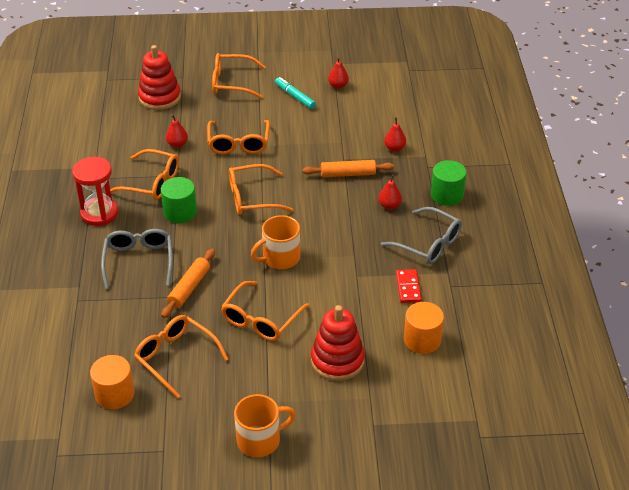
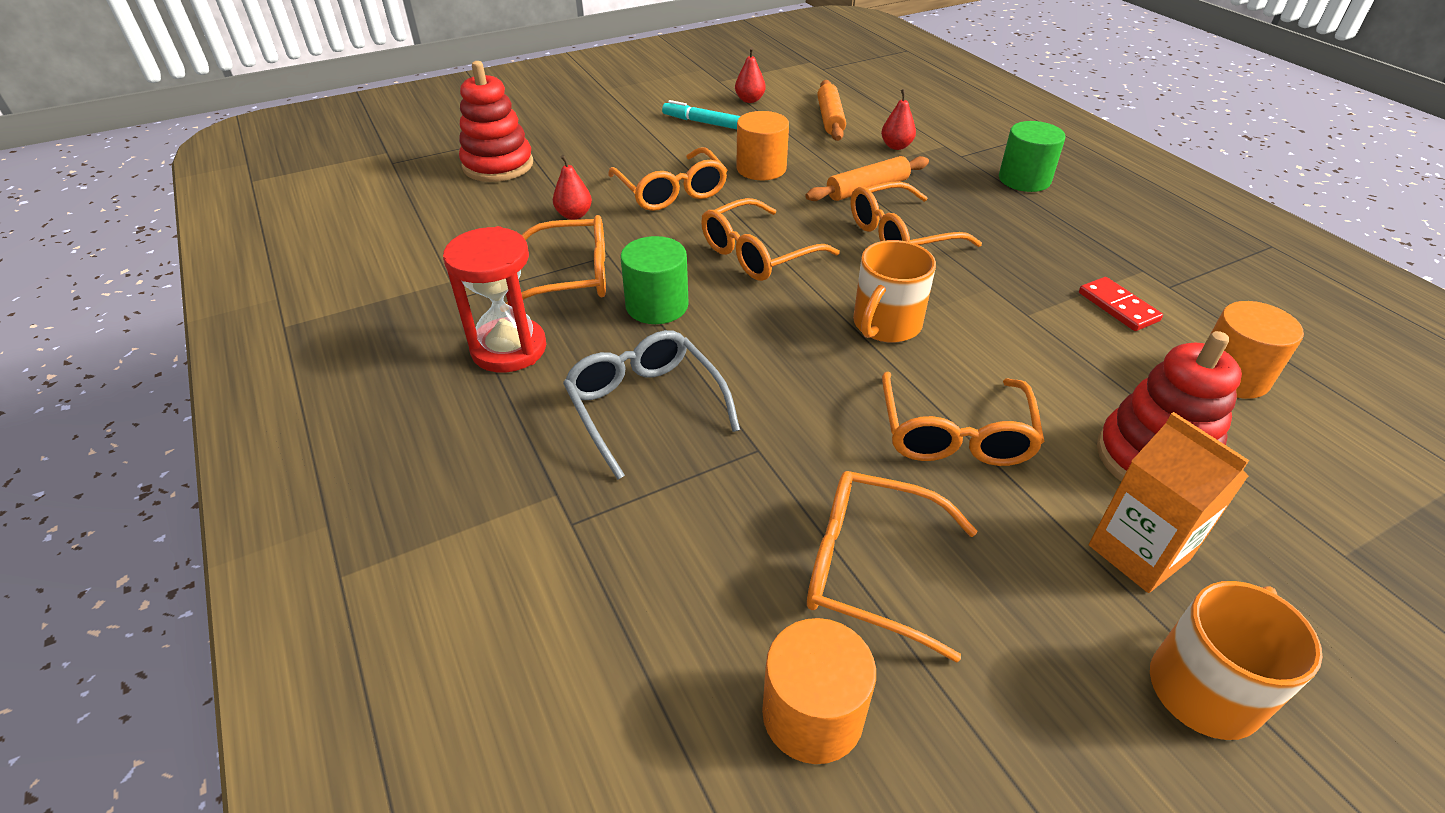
camera: 25 degrees left, 0 degrees up
(189, 288) = (778, 422): orange rolling pin -> orange rolling pin (830, 119)
(232, 82) = (597, 126): orange glasses -> orange glasses (900, 235)
(287, 391) = (1138, 552): none -> orange carton
(300, 142) = (761, 169): none -> orange cylinder
(389, 205) = (966, 211): red pear -> none
(428, 243) = (1072, 242): grey glasses -> none

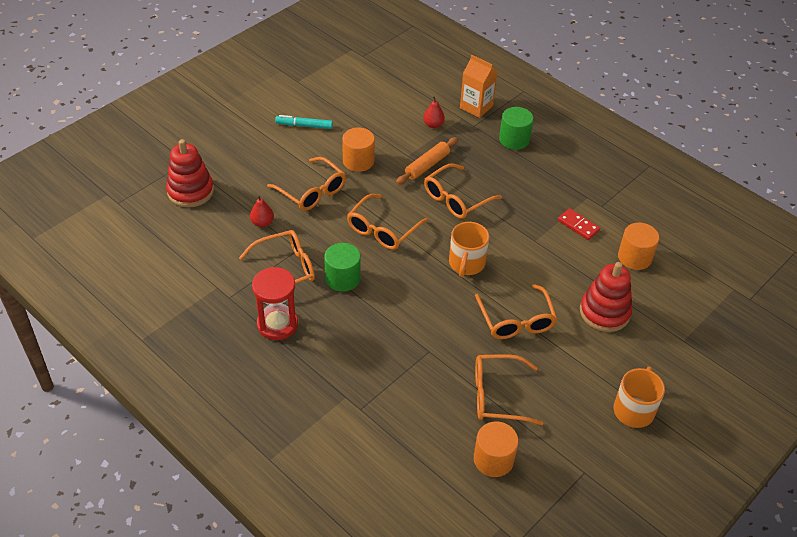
camera: 20 degrees left, 5 degrees up
(645, 407) = (365, 341): grey glasses -> none
(749, 100) = (326, 98): red pear -> none
(830, 119) = (385, 106): orange rolling pin -> none
(1138, 552) = (604, 360): orange carton -> orange carton (476, 107)

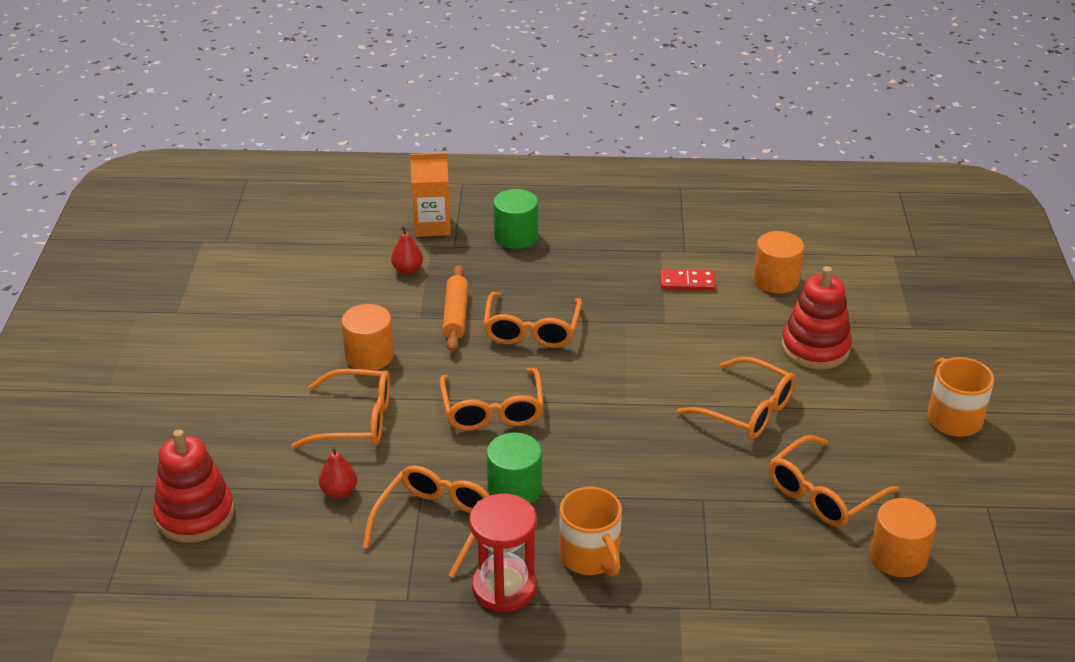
camera: 40 degrees left, 10 degrees down
(304, 125) = (251, 355): turquoise marker -> none
(466, 264) = (627, 388): orange mug -> orange mug (590, 556)

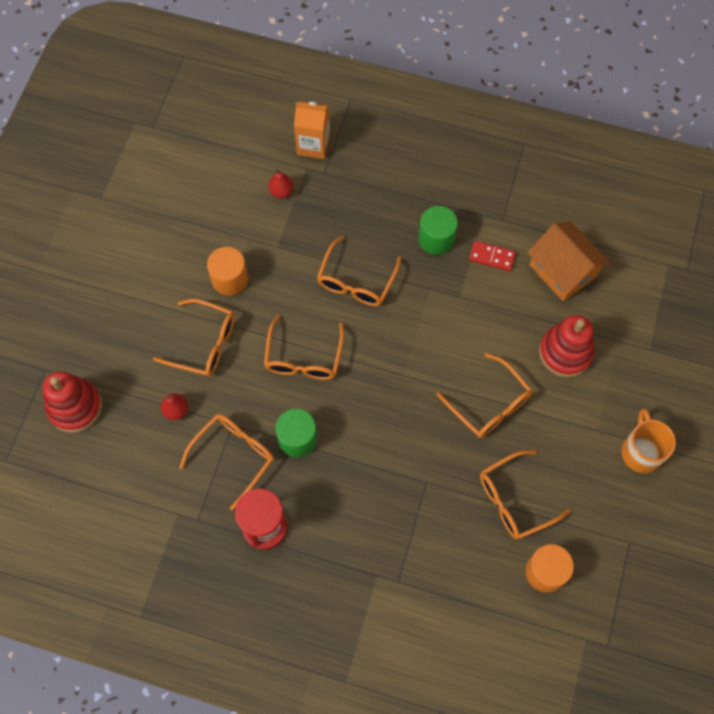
camera: 15 degrees right, 30 degrees up
(456, 315) = (304, 251): orange rolling pin -> none
(516, 236) = (375, 172): green cylinder -> green cylinder (436, 239)
(590, 556) = (331, 515): orange mug -> none
(776, 280) = (562, 271): orange cylinder -> orange house

